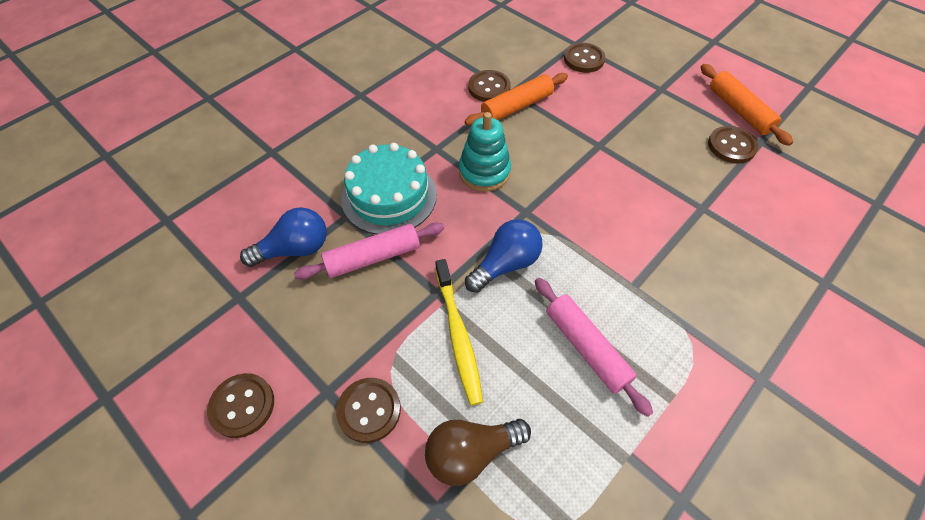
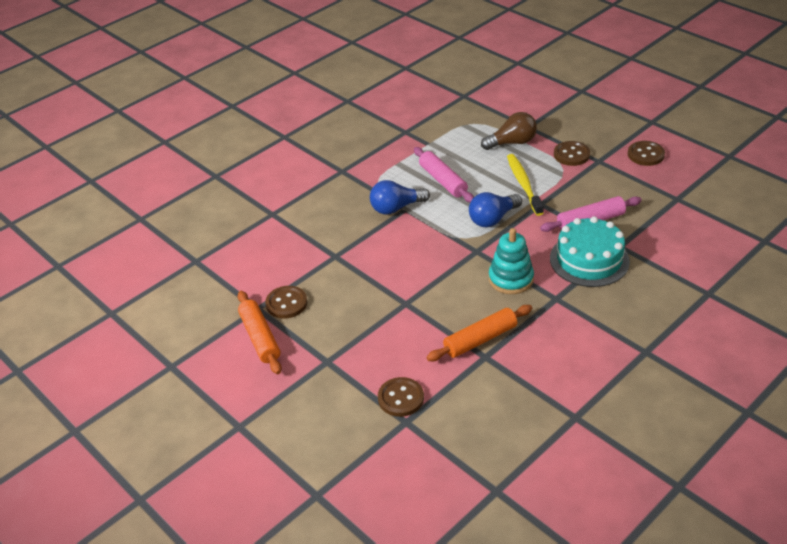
camera: 175 degrees left, 15 degrees down
(294, 249) = (651, 224): blue light bulb -> blue light bulb (396, 208)
(489, 88) = (509, 361): brown button -> none

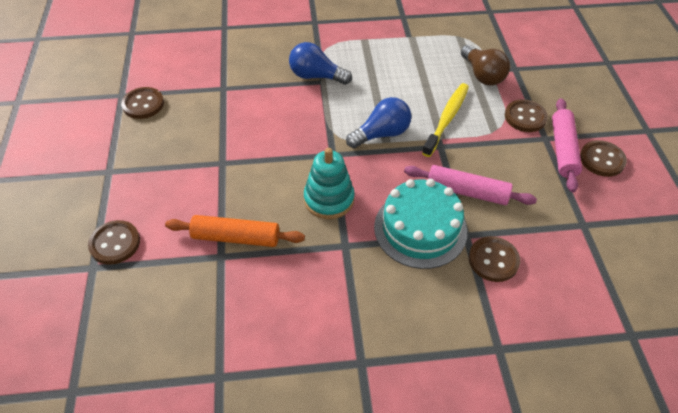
camera: 35 degrees right, 10 degrees up
(260, 338) = (93, 119): orange rolling pin -> none
(443, 181) = (381, 75): pink rolling pin -> pink rolling pin (563, 149)
(493, 219) = (381, 134): blue light bulb -> blue light bulb turned 150 degrees clockwise
(512, 143) = (482, 75): brown light bulb -> brown light bulb turned 45 degrees clockwise
(651, 249) = (493, 260): none -> brown button

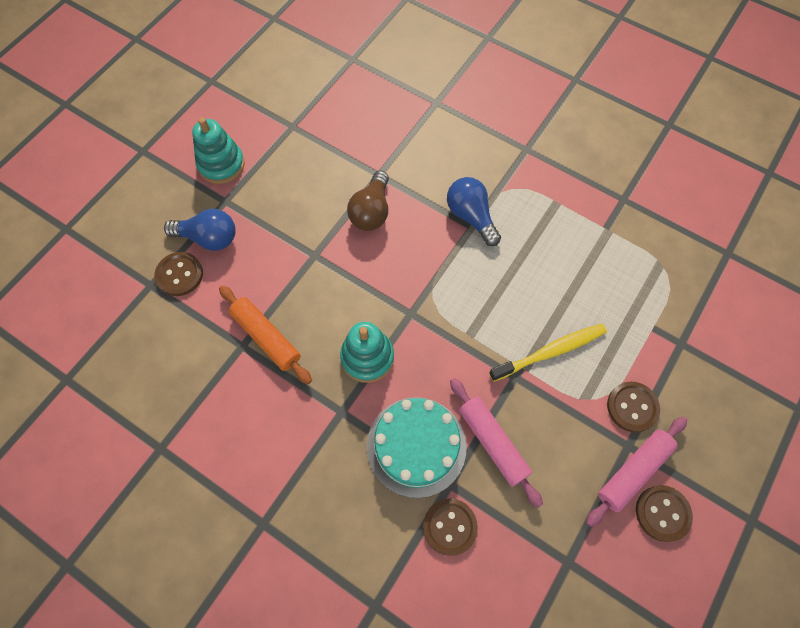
camera: 40 degrees right, 15 degrees up
(81, 150) = (221, 164): none -> turquoise stacking toy
(143, 104) = (301, 148): brown button -> none
(381, 134) = (473, 324): blue light bulb -> blue light bulb (208, 238)
(482, 75) = (637, 327): brown light bulb -> brown light bulb (371, 211)

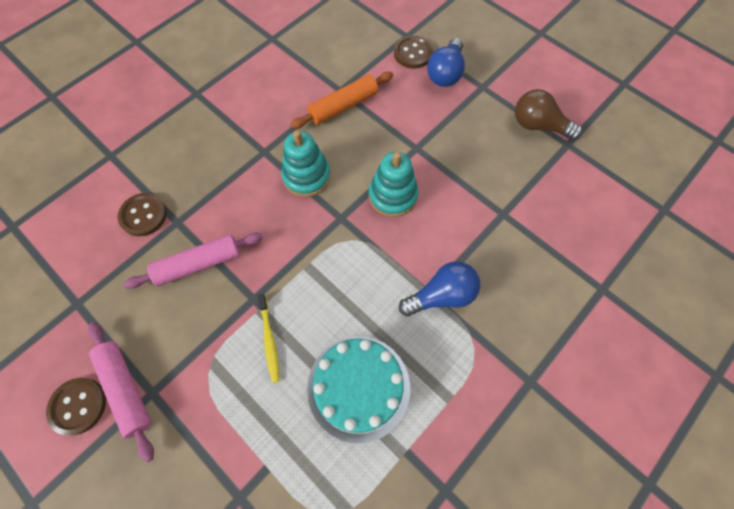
camera: 100 degrees right, 0 degrees up
(221, 164) = (523, 86): turquoise stacking toy -> turquoise stacking toy (393, 196)
(371, 211) = (459, 200): brown light bulb -> brown light bulb (538, 126)
(416, 446) = (217, 202): turquoise cake -> turquoise cake (358, 387)
(550, 352) = (269, 340): yellow toothbrush -> yellow toothbrush, size x0.65
(632, 407) = (187, 410): brown button -> none

